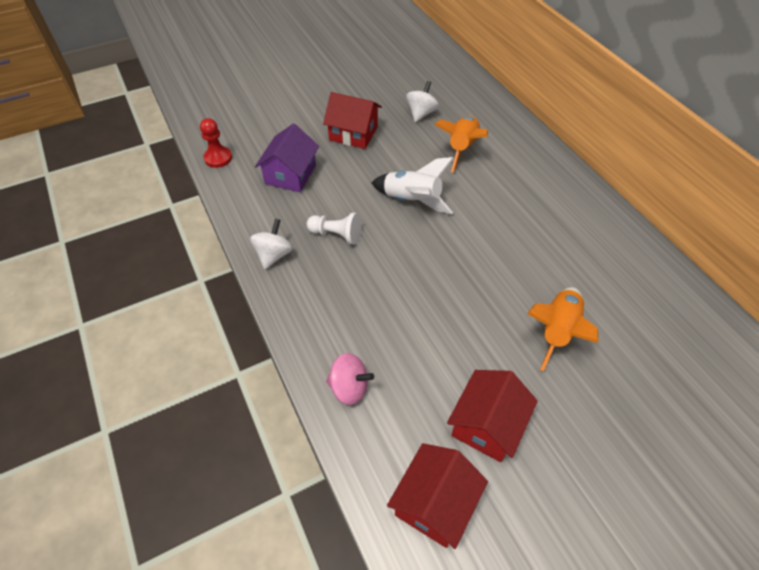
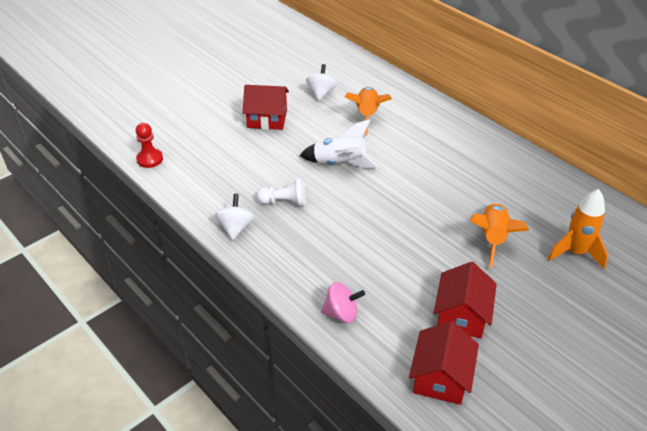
camera: 15 degrees left, 10 degrees down
(290, 174) = (223, 161): purple house -> none
(654, 373) = (575, 252): none -> orange rocket

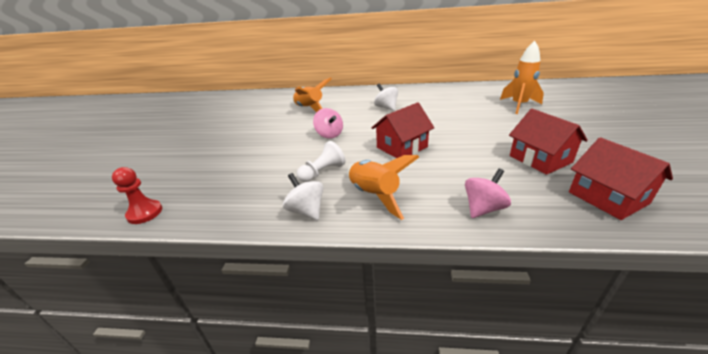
camera: 40 degrees left, 10 degrees down
(267, 119) = (237, 139): red house -> red house (402, 147)
(321, 93) = (261, 113): white spinning top -> white spinning top (386, 107)
(340, 164) = (329, 134): white rocket -> pink spinning top
(492, 239) = (476, 120): orange rocket -> orange rocket (374, 196)

